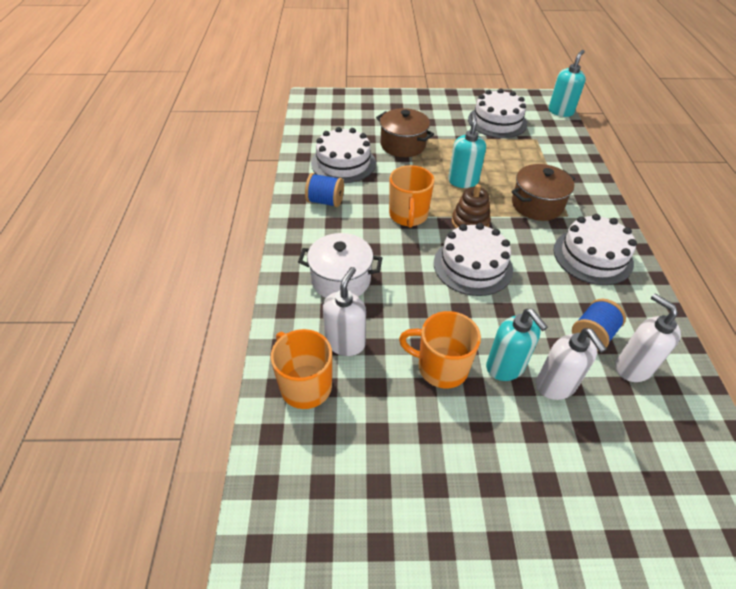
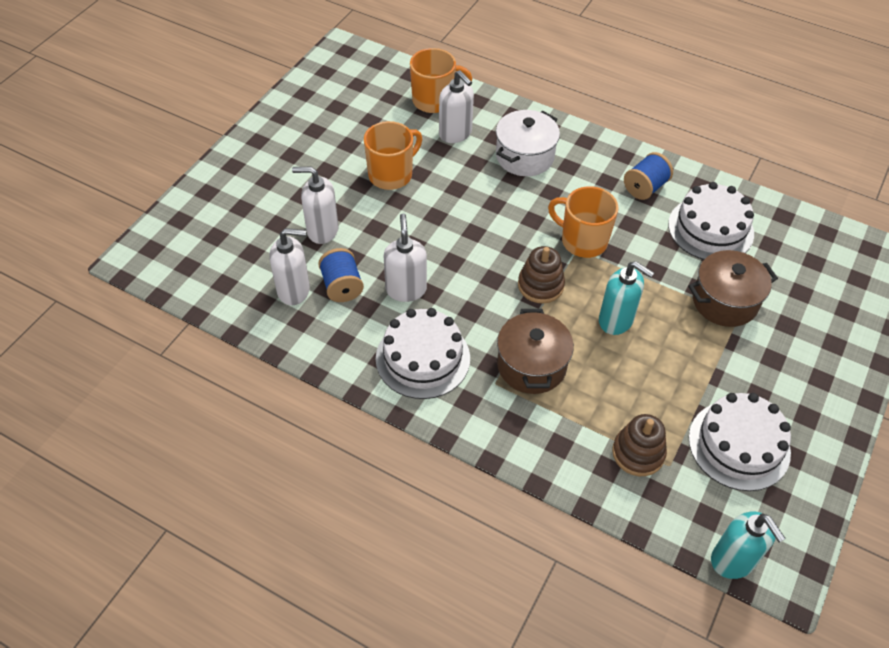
camera: 120 degrees right, 5 degrees up
(472, 266) = (479, 252): white cake -> none
(505, 367) = (361, 211): turquoise soap dispenser -> none
(542, 150) = (638, 453): none -> brown stacking toy
(550, 292) = (406, 289): none -> white soap dispenser

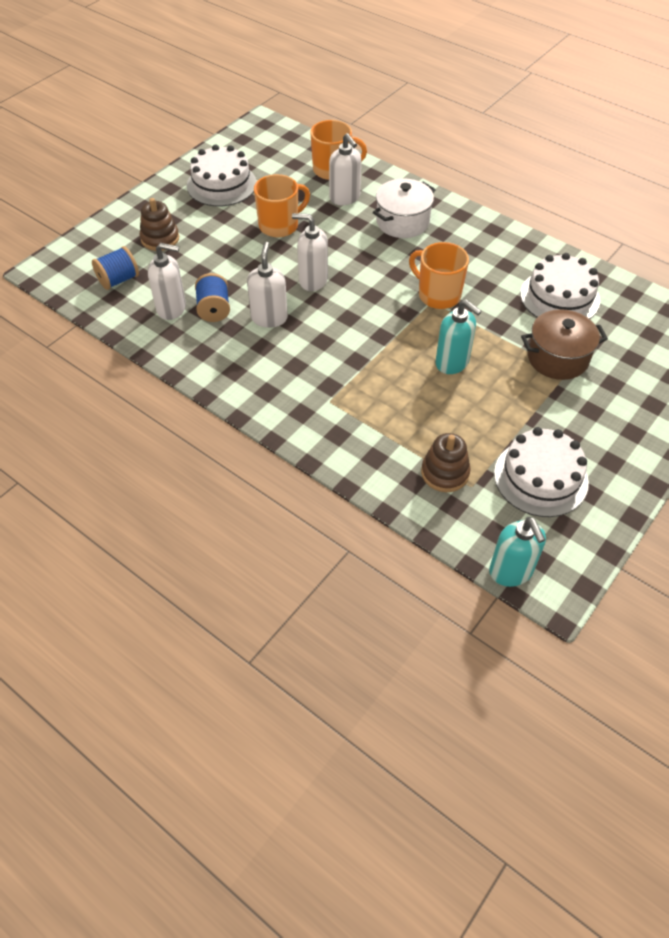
camera: 10 degrees right, 0 degrees up
(322, 230) = (208, 264): white soap dispenser -> white soap dispenser (313, 280)
(422, 358) = (270, 374): white cake -> white cake (221, 184)
(531, 365) = (365, 391): brown pot -> none
(540, 285) = (390, 327): brown stacking toy -> brown stacking toy (160, 238)
(645, 187) = (507, 257): blue spool -> blue spool (118, 280)

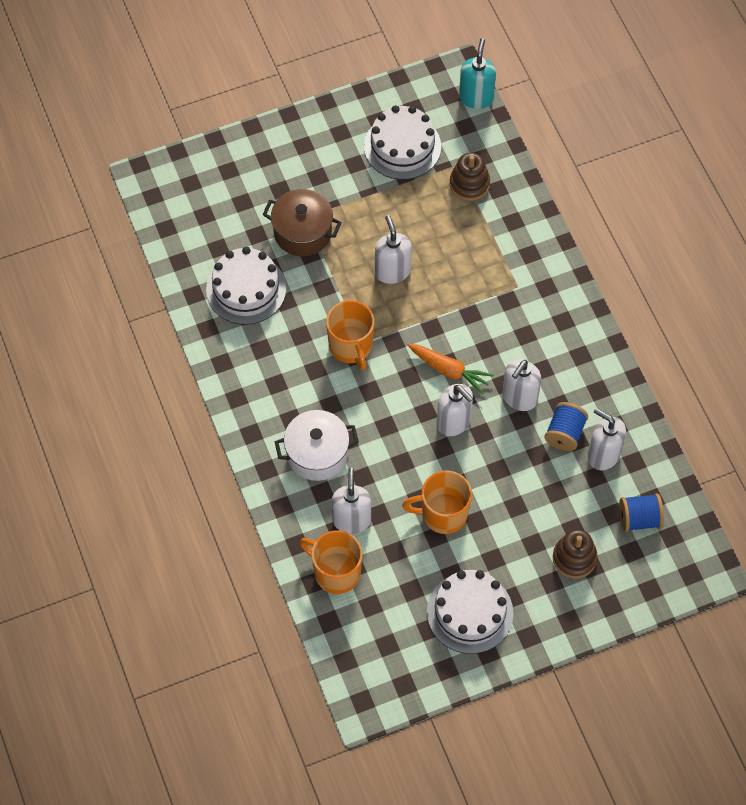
camera: 150 degrees left, 10 degrees up
(343, 312) = (449, 370): none -> orange carrot
(452, 363) = (392, 271): turquoise soap dispenser -> white soap dispenser

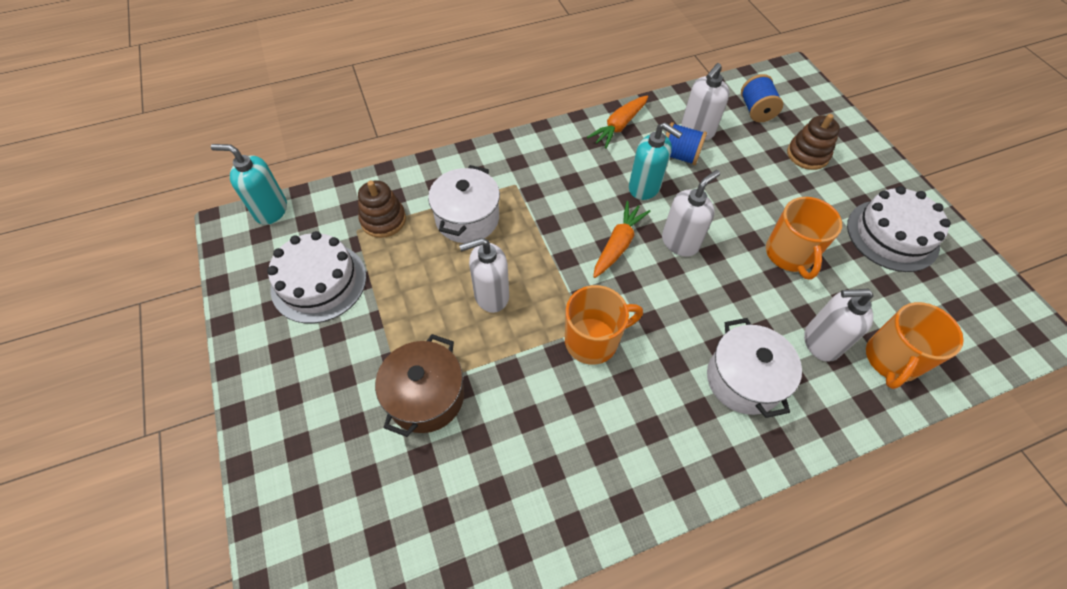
camera: 90 degrees left, 5 degrees down
(246, 289) = (509, 472): white cake -> none
(473, 249) = (467, 218): none -> white pot
(519, 398) = (644, 187): white soap dispenser -> turquoise soap dispenser
(604, 380) = (619, 126): none -> orange carrot

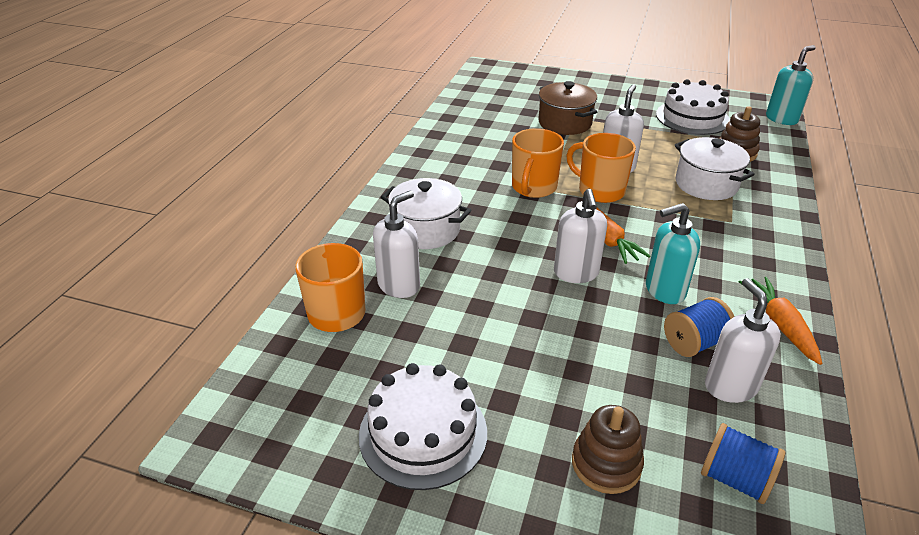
camera: 130 degrees right, 20 degrees down
(789, 255) = (490, 331): orange mug -> orange mug (600, 191)

